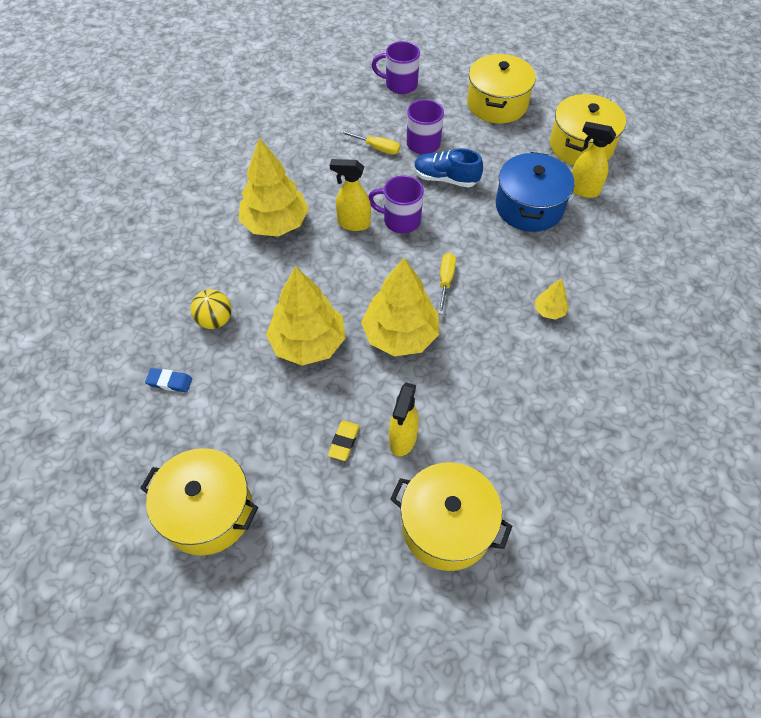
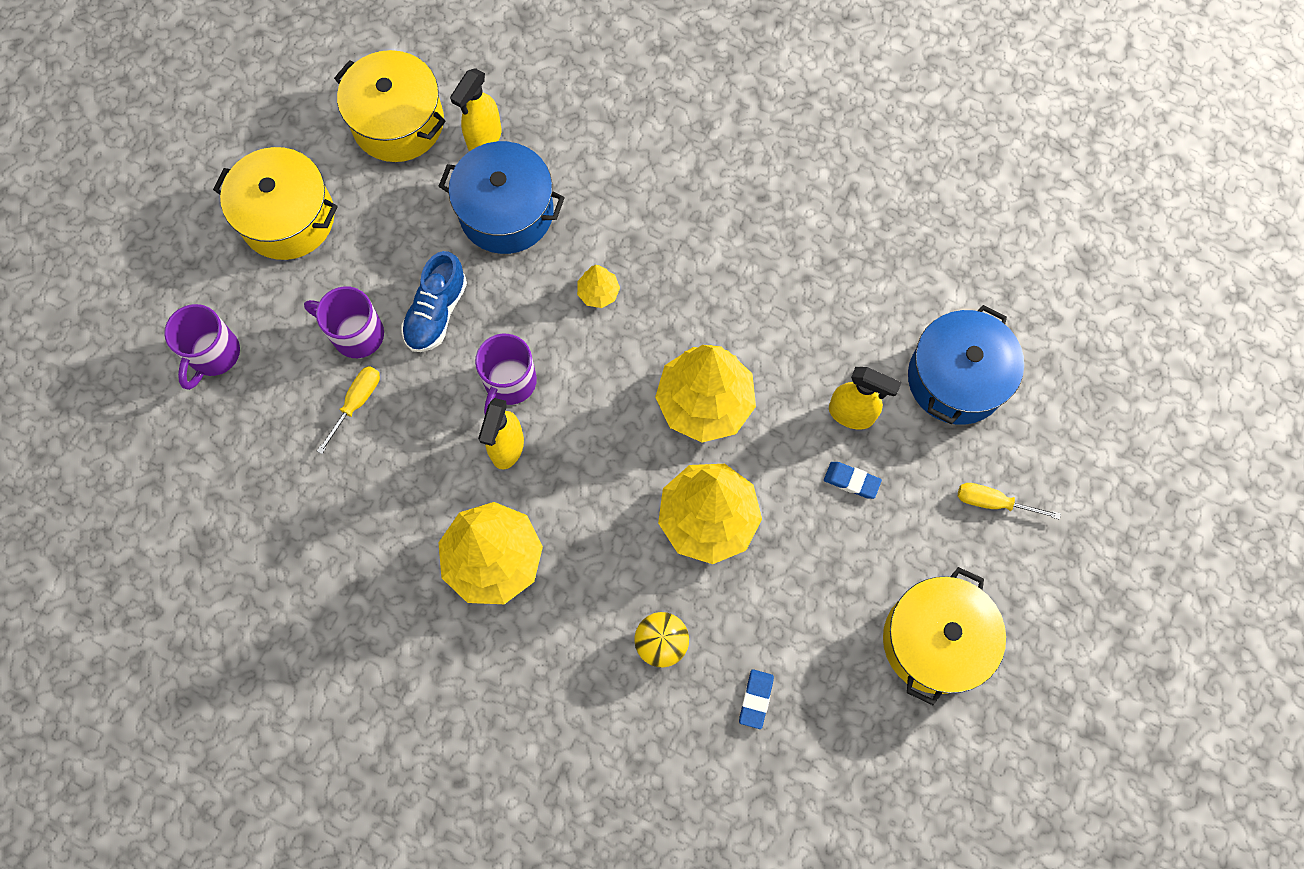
camera: 85 degrees left, 15 degrees up
(344, 442) = (851, 481): yellow eraser -> blue eraser
(445, 281) = (623, 336): yellow screwdriver -> yellow screwdriver (992, 502)
(447, 526) = (956, 378): yellow pot -> blue pot
(549, 311) = (682, 221): yellow tree -> yellow tree (598, 292)

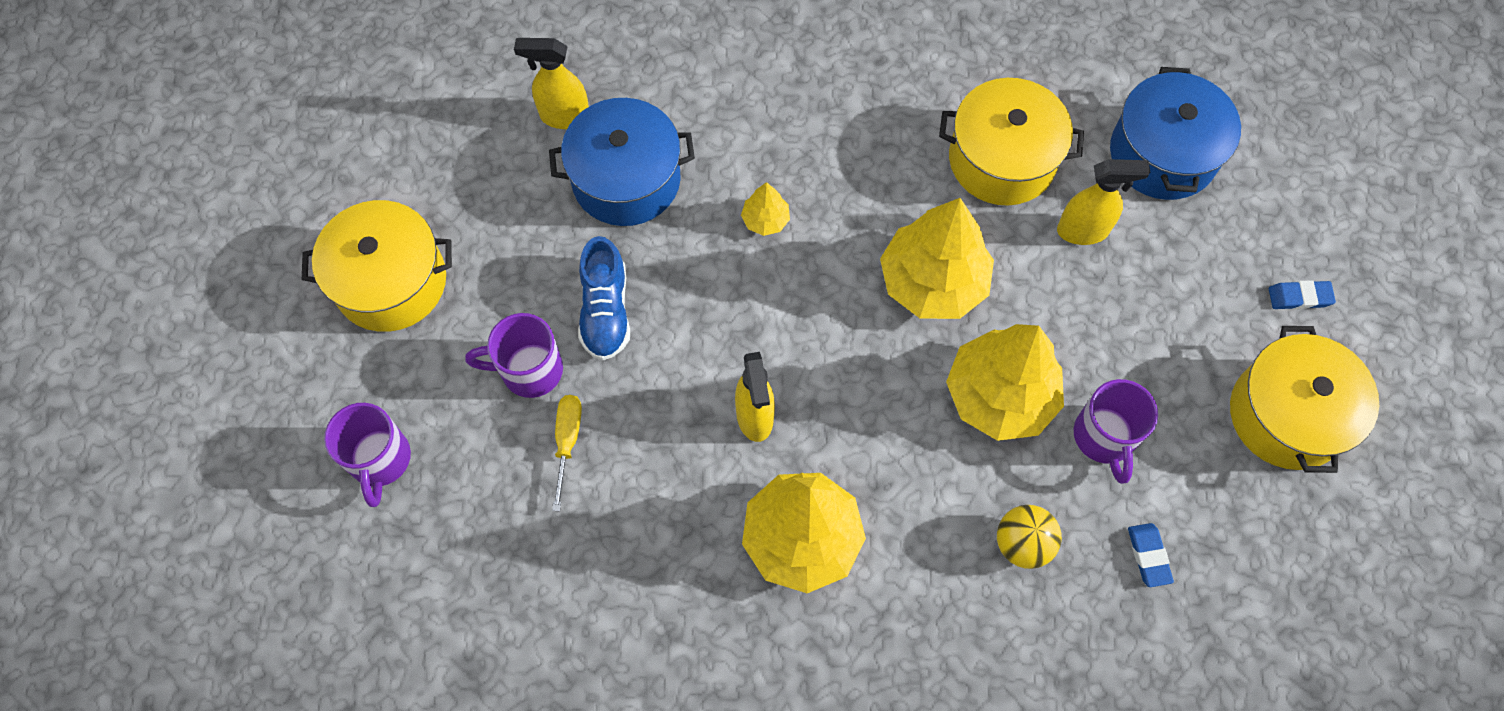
camera: 25 degrees left, 5 degrees down
(398, 122) = (462, 136): yellow pot -> yellow pot (1002, 159)
(484, 139) = (564, 116): yellow spray bottle -> yellow spray bottle turned 90 degrees clockwise
(509, 383) = (721, 350): purple mug -> purple mug (1104, 438)
(851, 481) = (1119, 295): blue eraser -> blue eraser (1299, 297)
(992, 502) = (1264, 256): yellow screwdriver -> none

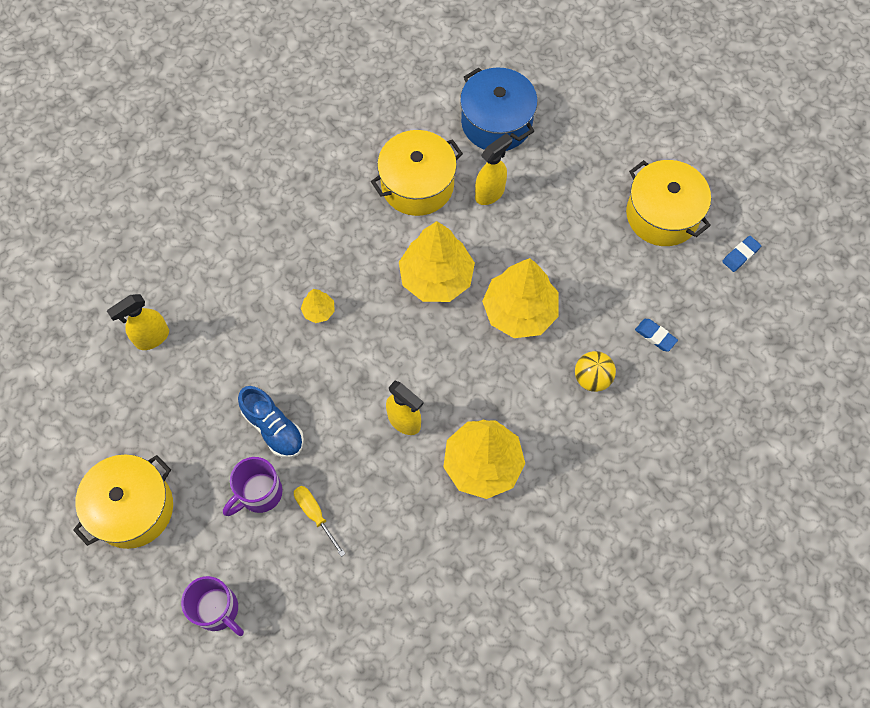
camera: 40 degrees left, 0 degrees up
(626, 179) = (220, 347): blue pot -> none
(1104, 438) = (587, 293): purple mug -> none
(1299, 297) = (621, 149): blue eraser -> blue eraser (740, 255)

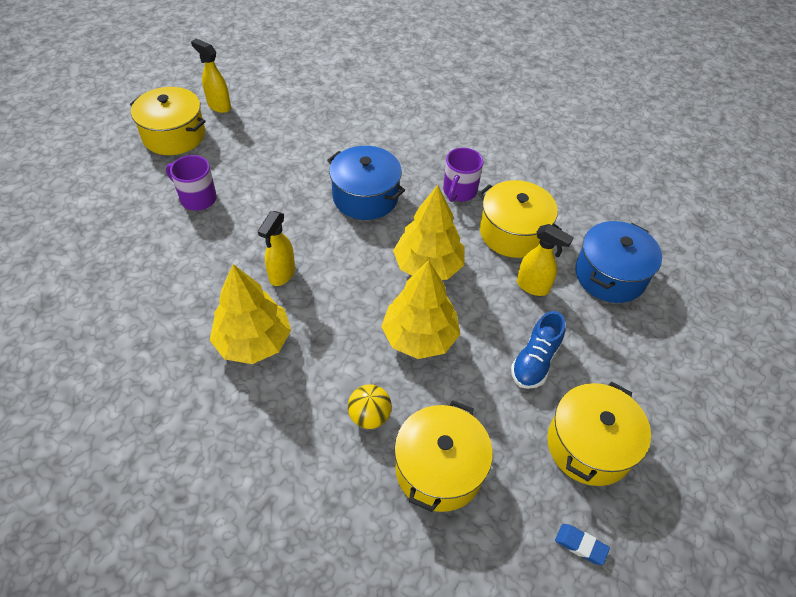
camera: 70 degrees right, 15 degrees down
(152, 338) = (309, 113): yellow spray bottle -> yellow spray bottle (219, 106)
(218, 610) = (98, 197): purple mug -> purple mug (459, 192)
(273, 428) = (254, 194): blue shoe -> blue shoe (535, 361)
(315, 514) = (185, 235): yellow screwdriver -> none
(318, 311) = (365, 197): yellow tree -> blue pot
(655, 336) = (439, 469): blue eraser -> yellow pot

